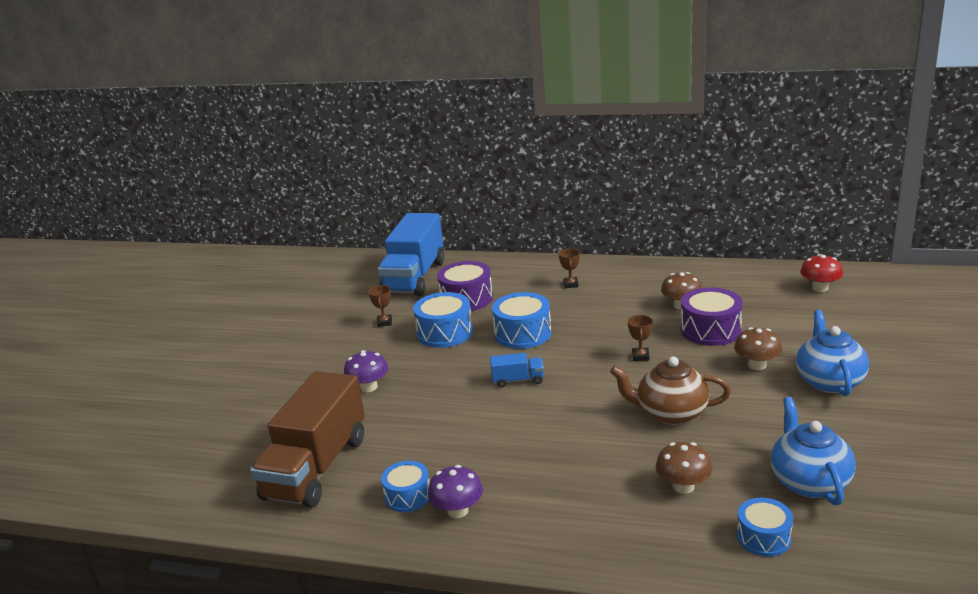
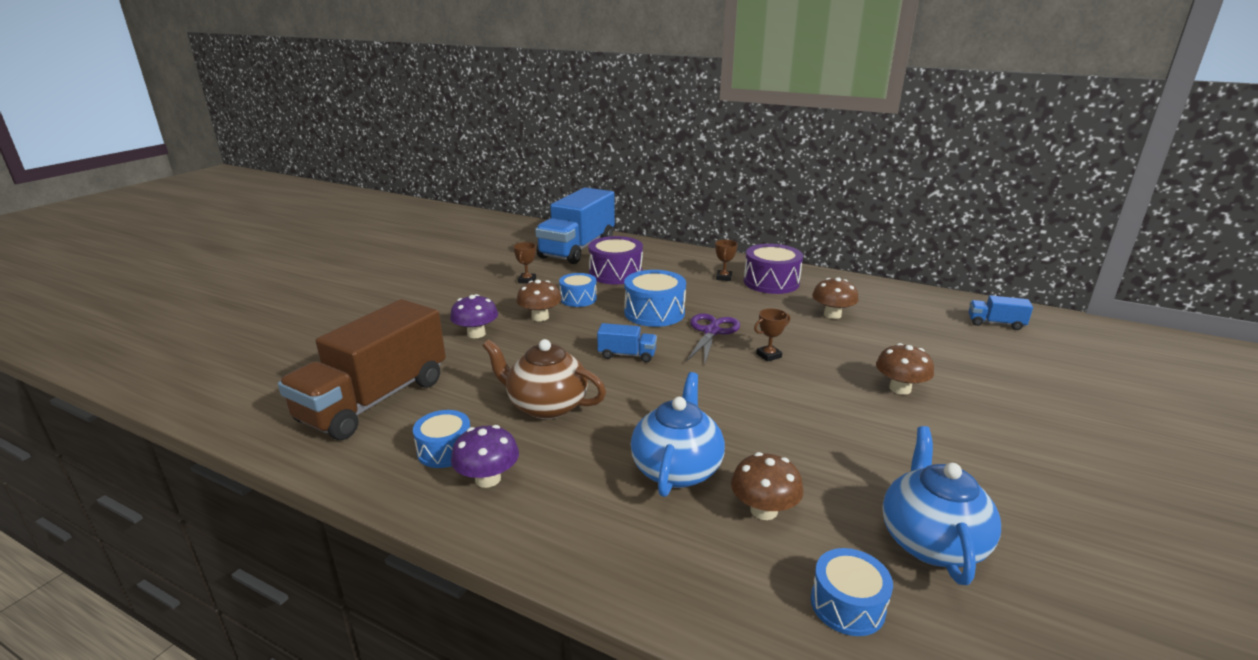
camera: 10 degrees right, 0 degrees up
(419, 359) = (540, 317): none -> brown mushroom
(445, 333) = (578, 299): blue drum -> blue drum, size x0.63
(582, 343) = (711, 331): none -> purple scissors
(640, 356) = (768, 355): brown trophy -> brown trophy turned 45 degrees clockwise
(670, 413) = (780, 421): brown teapot -> brown teapot (546, 406)
(710, 330) = (856, 343): purple drum -> purple drum (771, 282)
(820, 288) = (995, 323): red mushroom -> blue truck
(829, 381) = (985, 422): blue teapot -> blue teapot (677, 469)

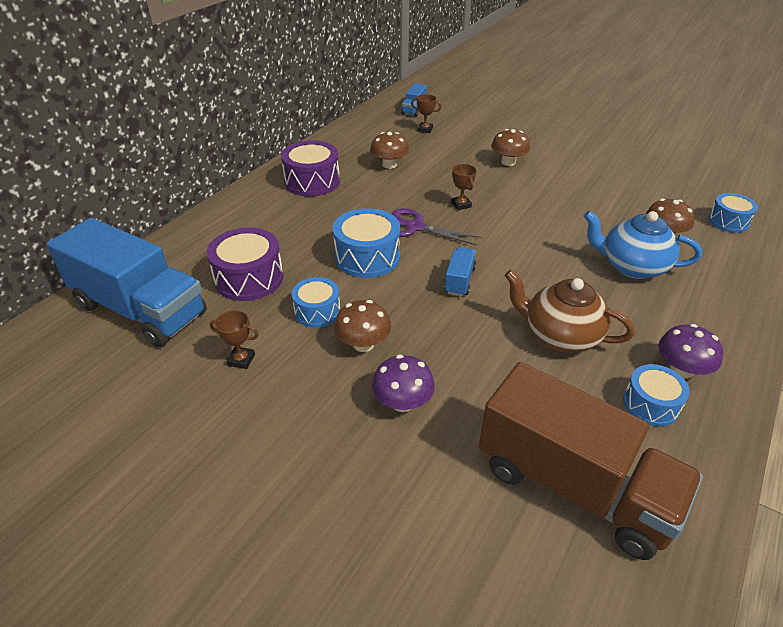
camera: 85 degrees left, 15 degrees up
(546, 406) = (560, 336): brown teapot -> brown teapot turned 90 degrees clockwise
(724, 277) = (291, 206): brown trophy -> brown trophy (425, 129)
(931, 541) = (666, 187): blue teapot -> none

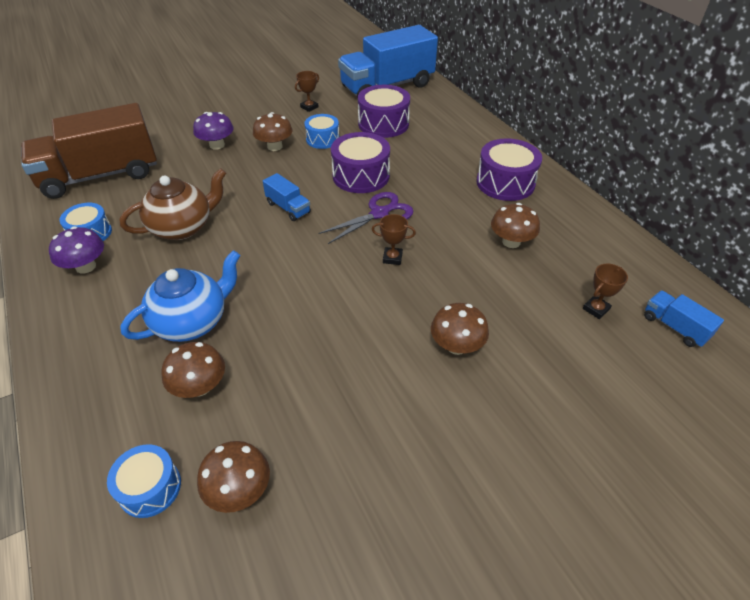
camera: 120 degrees right, 5 degrees up
(367, 257) = (361, 176): blue drum -> purple drum
(683, 195) = (239, 490): none -> brown mushroom

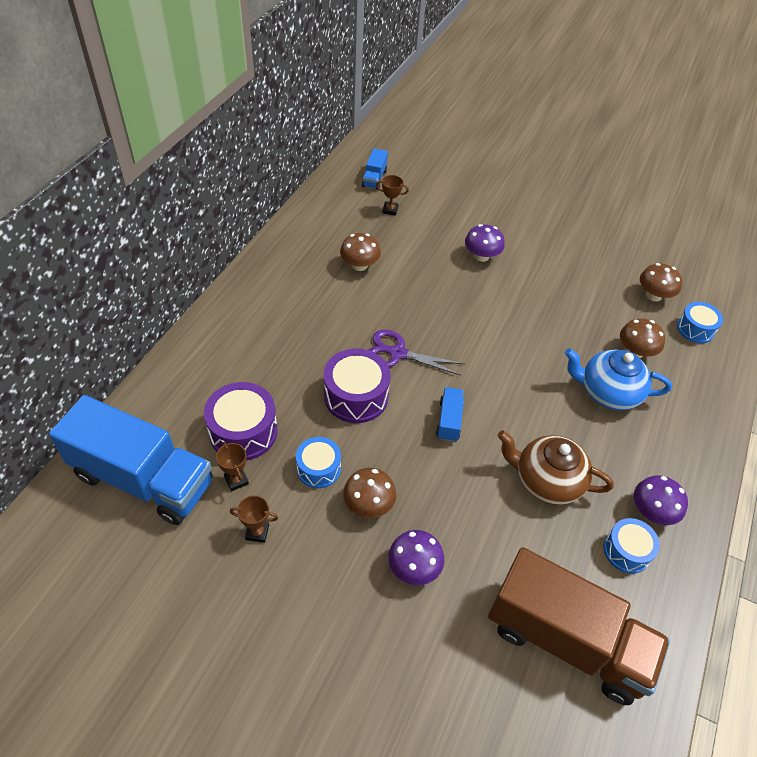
camera: 130 degrees left, 5 degrees up
(392, 258) = (440, 320): brown trophy -> brown trophy (236, 480)
(456, 345) = (481, 256): brown mushroom -> purple mushroom
(505, 183) = (282, 294): purple drum -> none

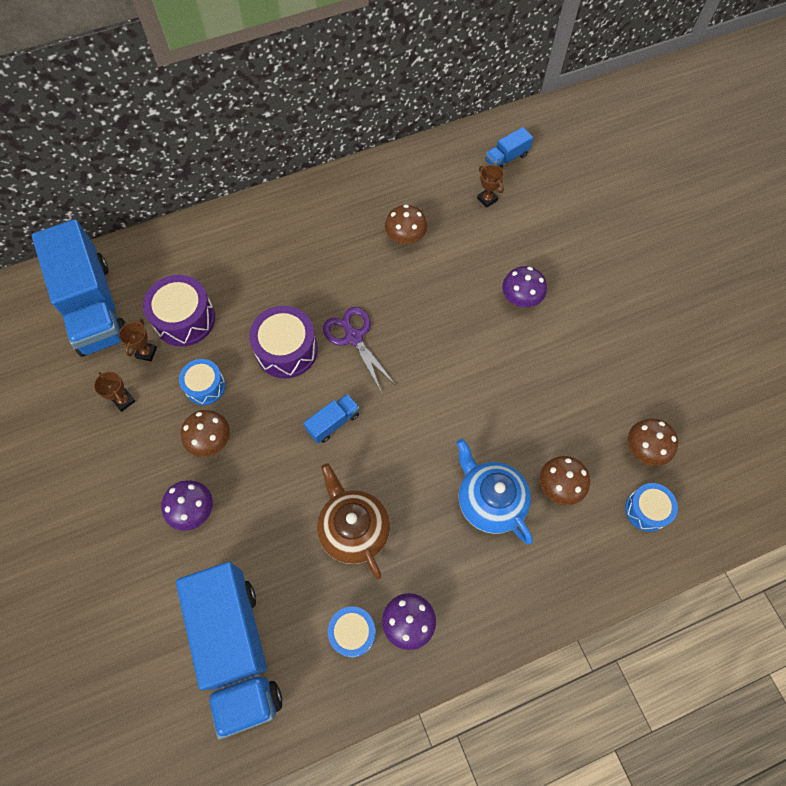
camera: 45 degrees right, 15 degrees up
(566, 640) = (237, 650): brown truck -> blue truck

